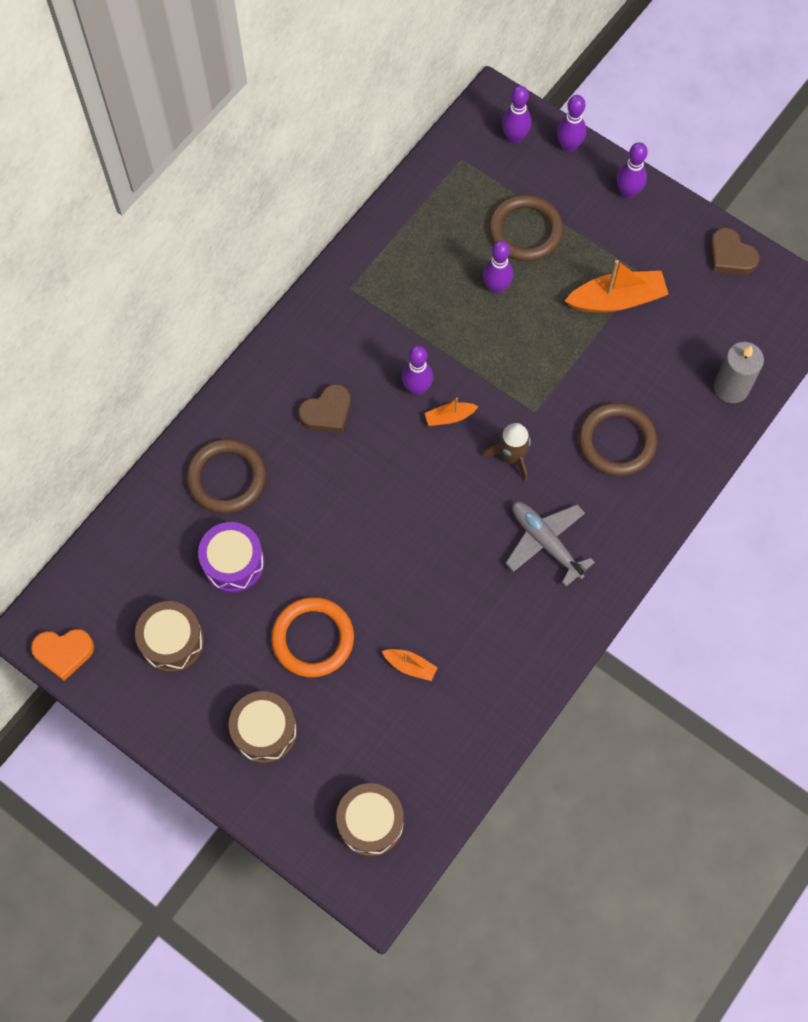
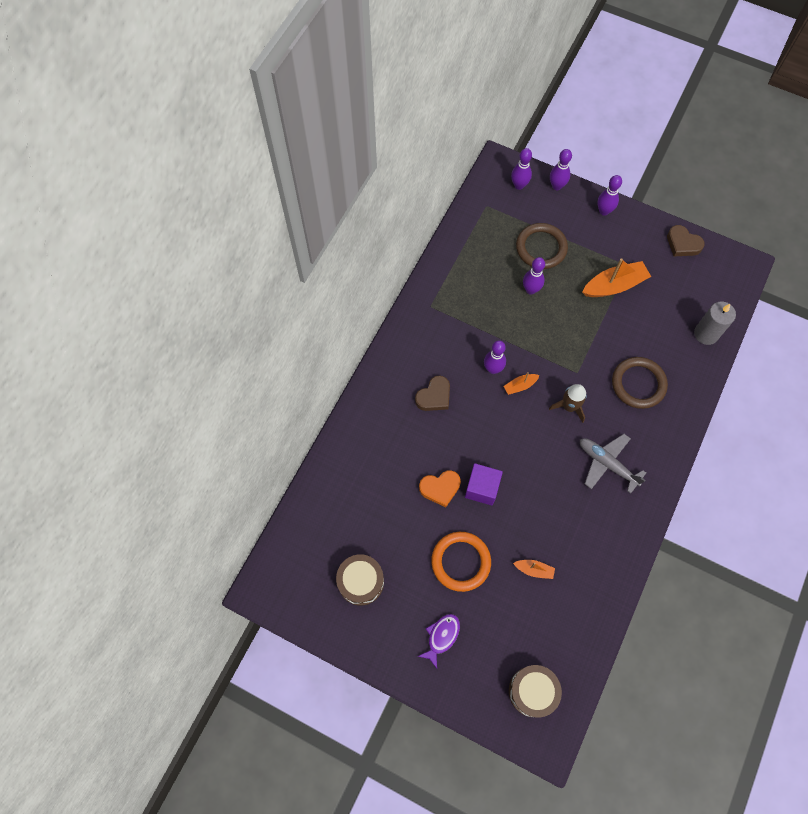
camera: 10 degrees left, 0 degrees up
(63, 653) = (284, 604): orange heart -> orange heart (440, 488)
(226, 478) = (374, 455): brown ring -> none
(233, 563) = (392, 516): purple drum -> none
(264, 731) = (441, 637): brown drum -> purple fish
(364, 546) = (482, 488): none -> purple cube

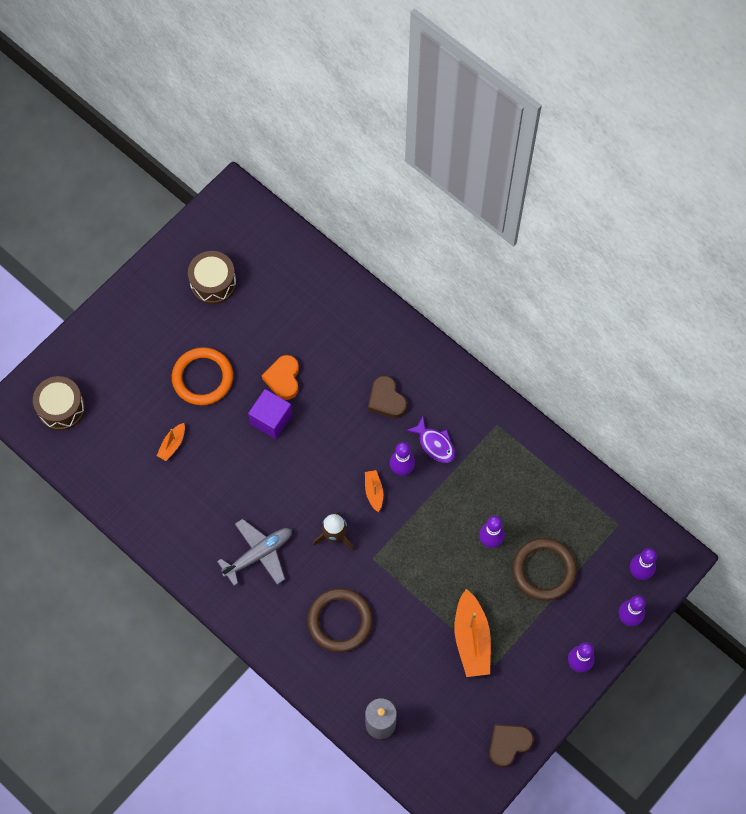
camera: 105 degrees right, 0 degrees up
(441, 637) = (138, 341): purple fish -> purple fish (435, 444)

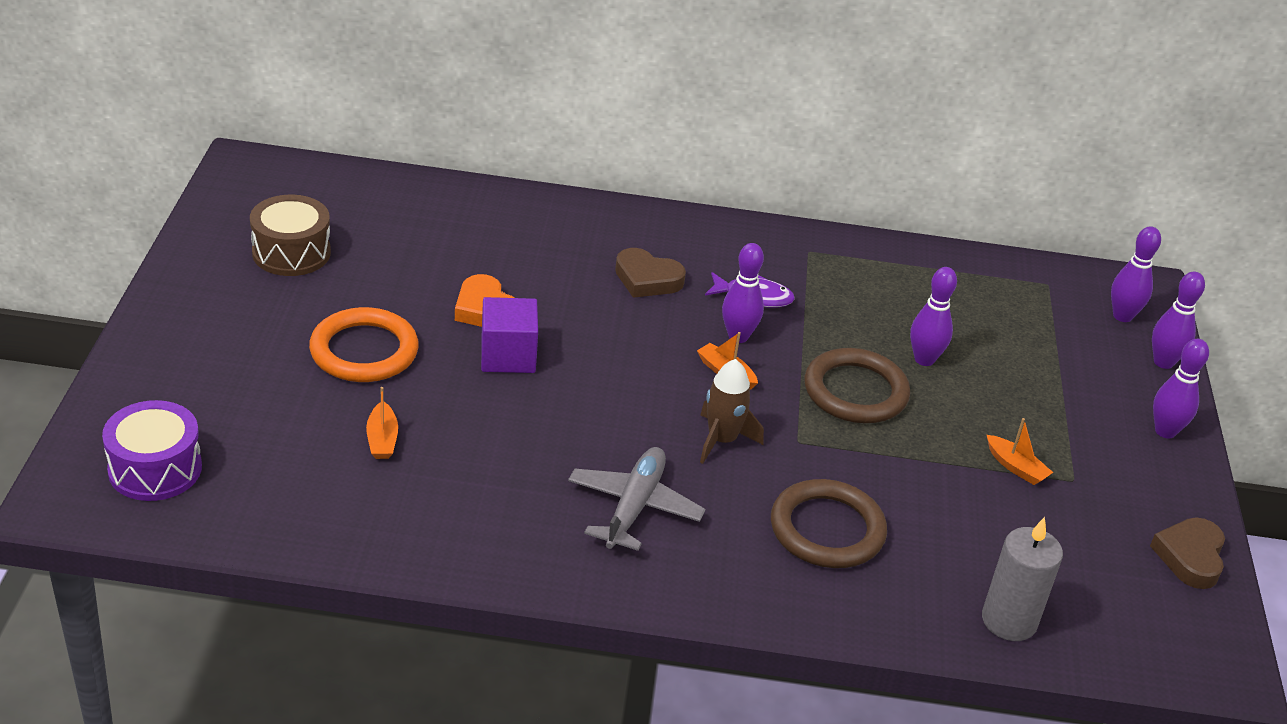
camera: 40 degrees left, 30 degrees down
(61, 408) = (155, 469): brown drum -> purple drum
(471, 639) = (1016, 467): orange boat -> orange boat, size x0.51
(544, 570) = (1018, 360): brown ring -> brown ring (855, 391)

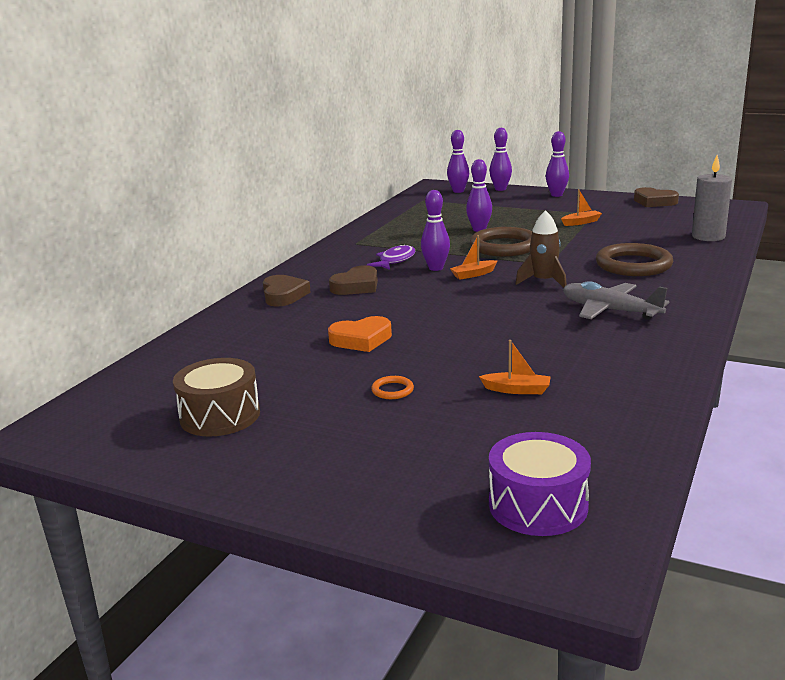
camera: 65 degrees left, 15 degrees down
(364, 351) = (392, 390): orange ring -> orange ring, size x0.42
(508, 356) = (425, 336): purple cube -> none
(598, 228) = (283, 295): none -> brown heart

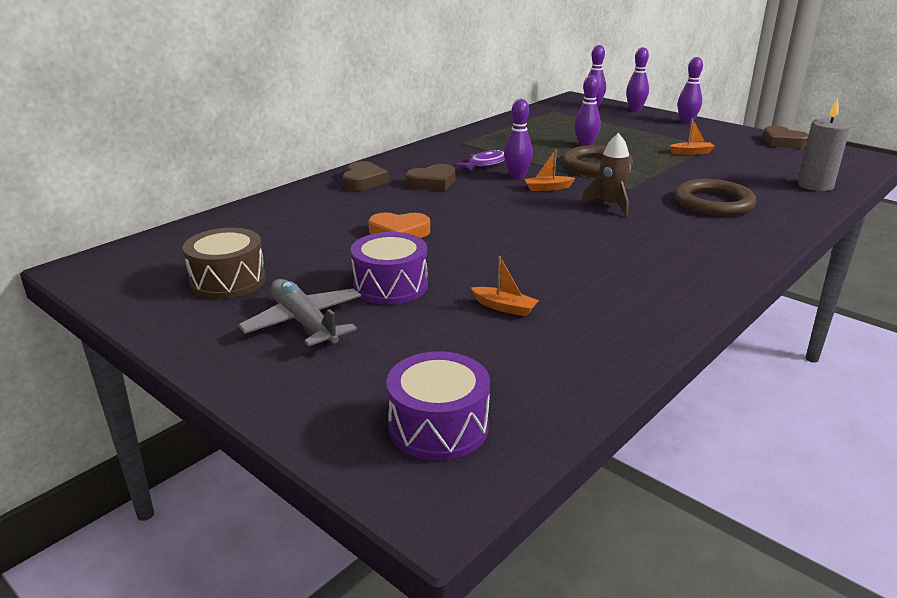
camera: 15 degrees right, 5 degrees up
(392, 390) = (390, 286): orange ring -> purple drum
(609, 310) = (655, 245): grey plane -> grey plane (304, 322)

